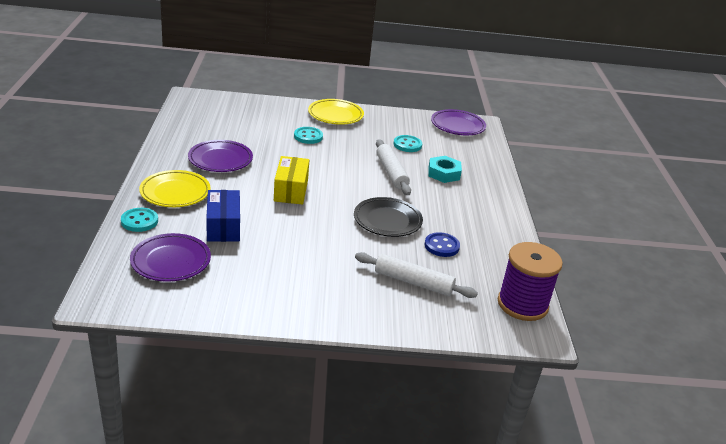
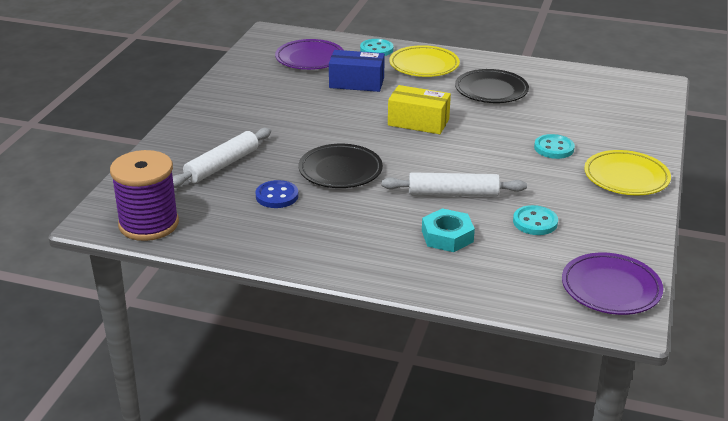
camera: 110 degrees right, 0 degrees up
(220, 159) = (491, 90): purple plate -> black plate

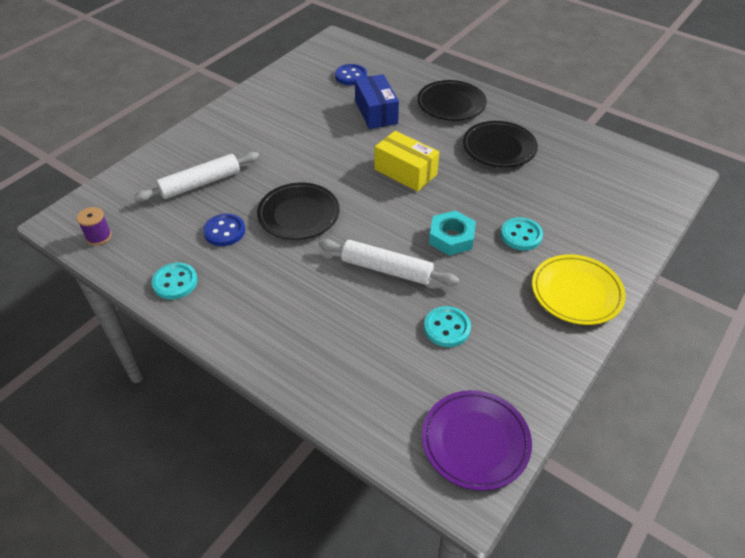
camera: 20 degrees right, 15 degrees up
(149, 224) = (99, 236): purple spool -> purple spool, size x0.45
(310, 59) = (351, 76): purple plate -> blue button
(356, 83) = (376, 112): blue box -> blue box turned 45 degrees clockwise
(376, 49) = (417, 76): turquoise button -> turquoise button (175, 282)
(424, 65) = (451, 104): yellow plate -> black plate
(447, 236) = (349, 323): turquoise nut -> turquoise nut (451, 237)

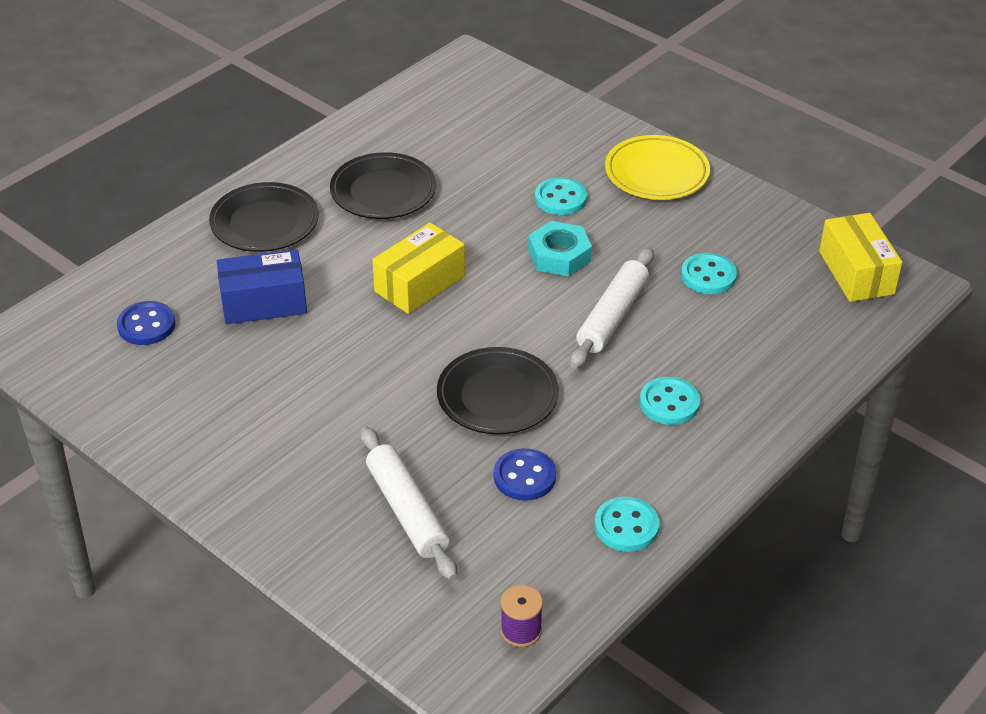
camera: 85 degrees left, 5 degrees down
(294, 304) = (669, 403): none -> turquoise button
(475, 442) = (856, 273): purple plate -> yellow box

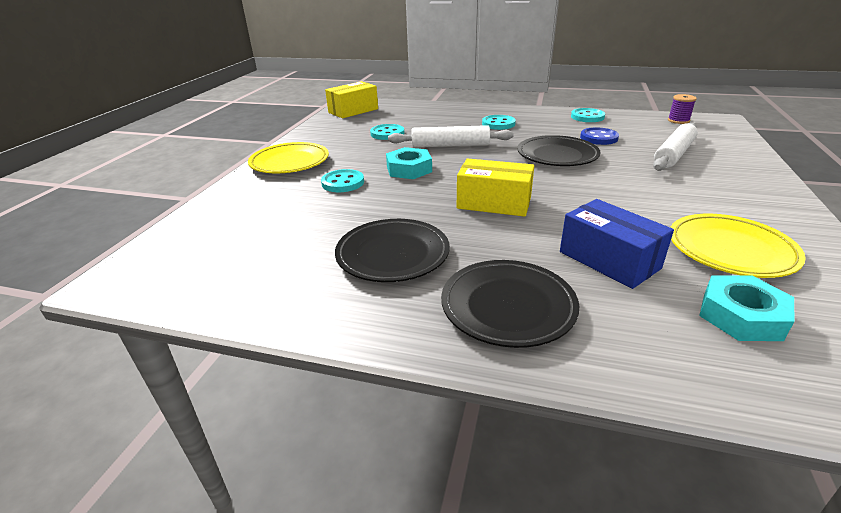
camera: 115 degrees left, 10 degrees down
(146, 325) = (741, 316): blue button -> turquoise nut
(204, 384) = (730, 250): none -> yellow plate

